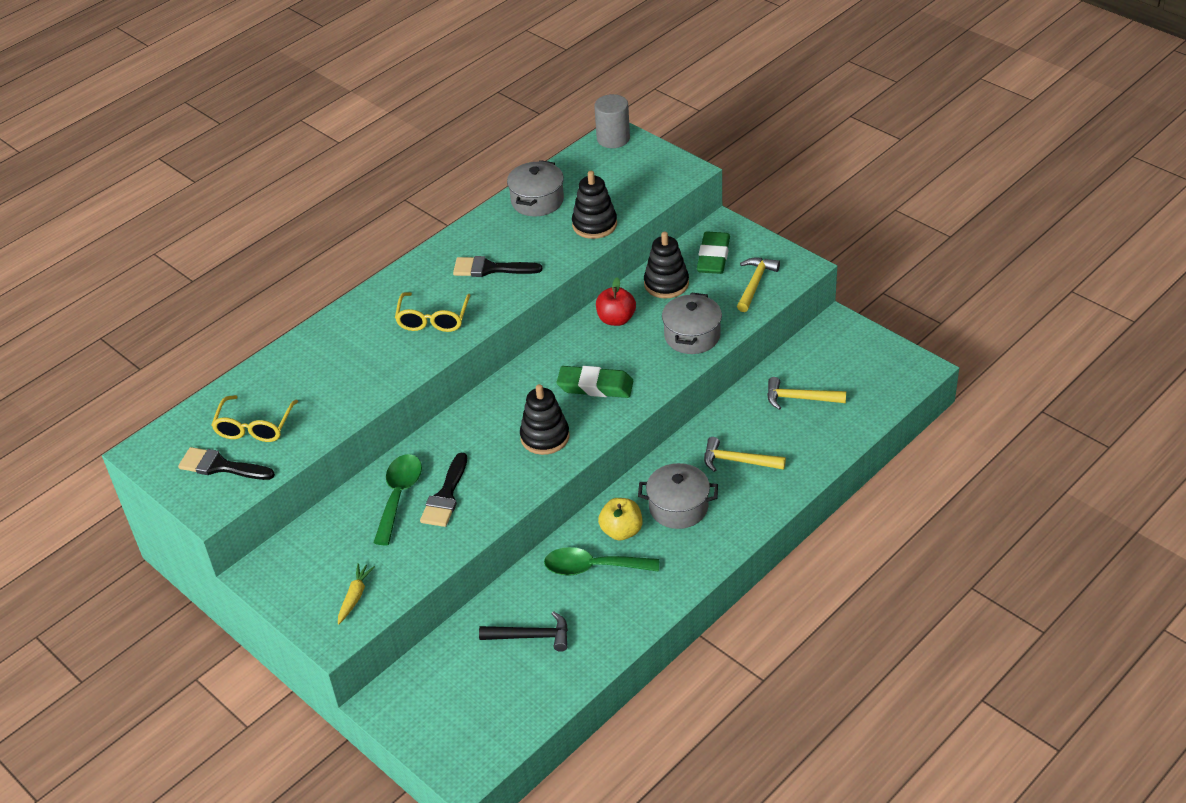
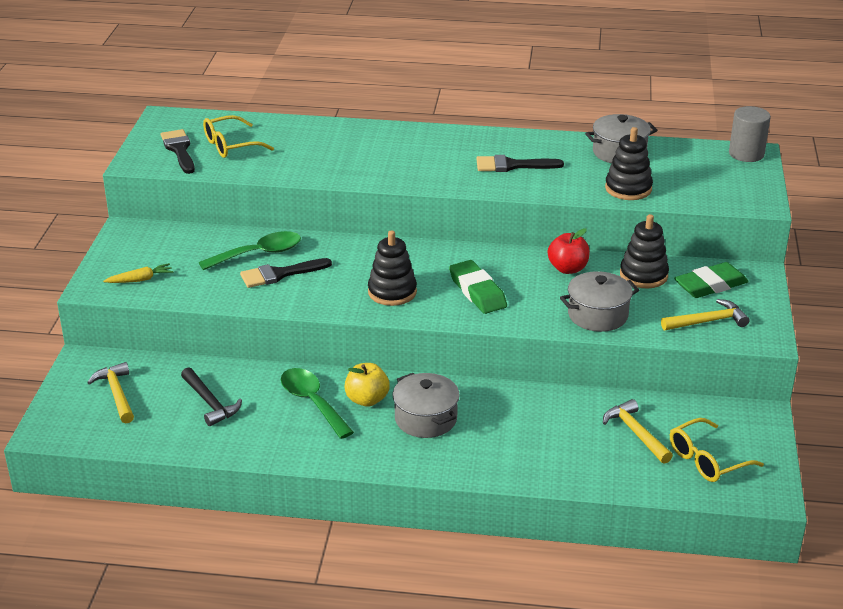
camera: 50 degrees right, 10 degrees down
(433, 320) = (424, 166): yellow glasses -> yellow glasses (706, 460)
(491, 269) = (512, 165): black brush -> black brush turned 60 degrees counterclockwise
(737, 461) = (516, 429): yellow hammer -> yellow hammer (116, 393)

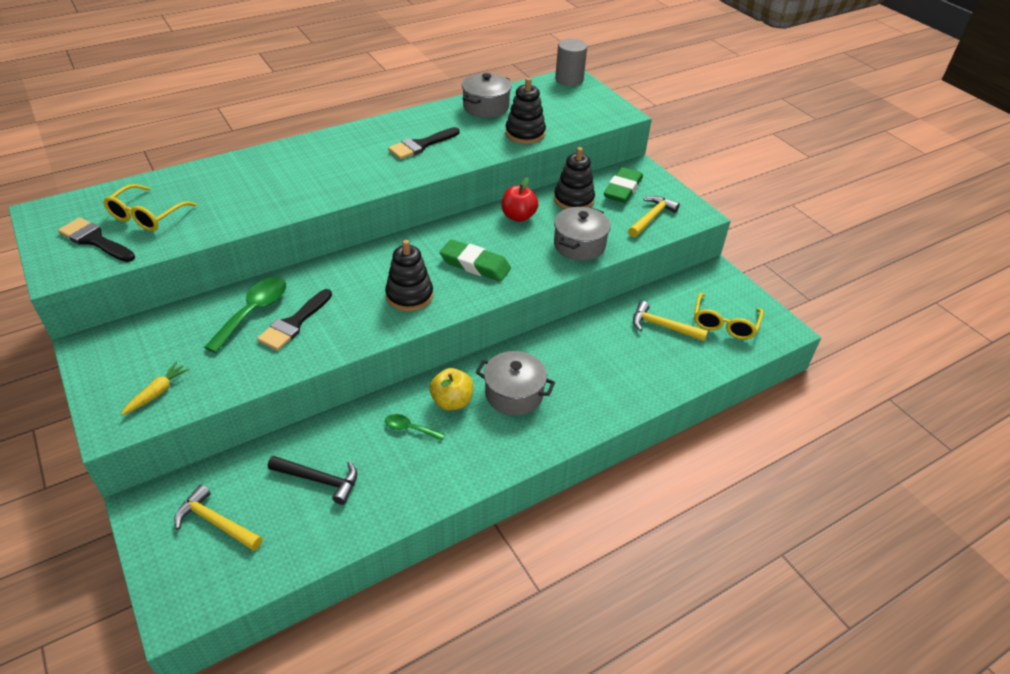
camera: 40 degrees left, 10 degrees up
(312, 402) = (409, 428): green spoon -> green spoon, size x0.54

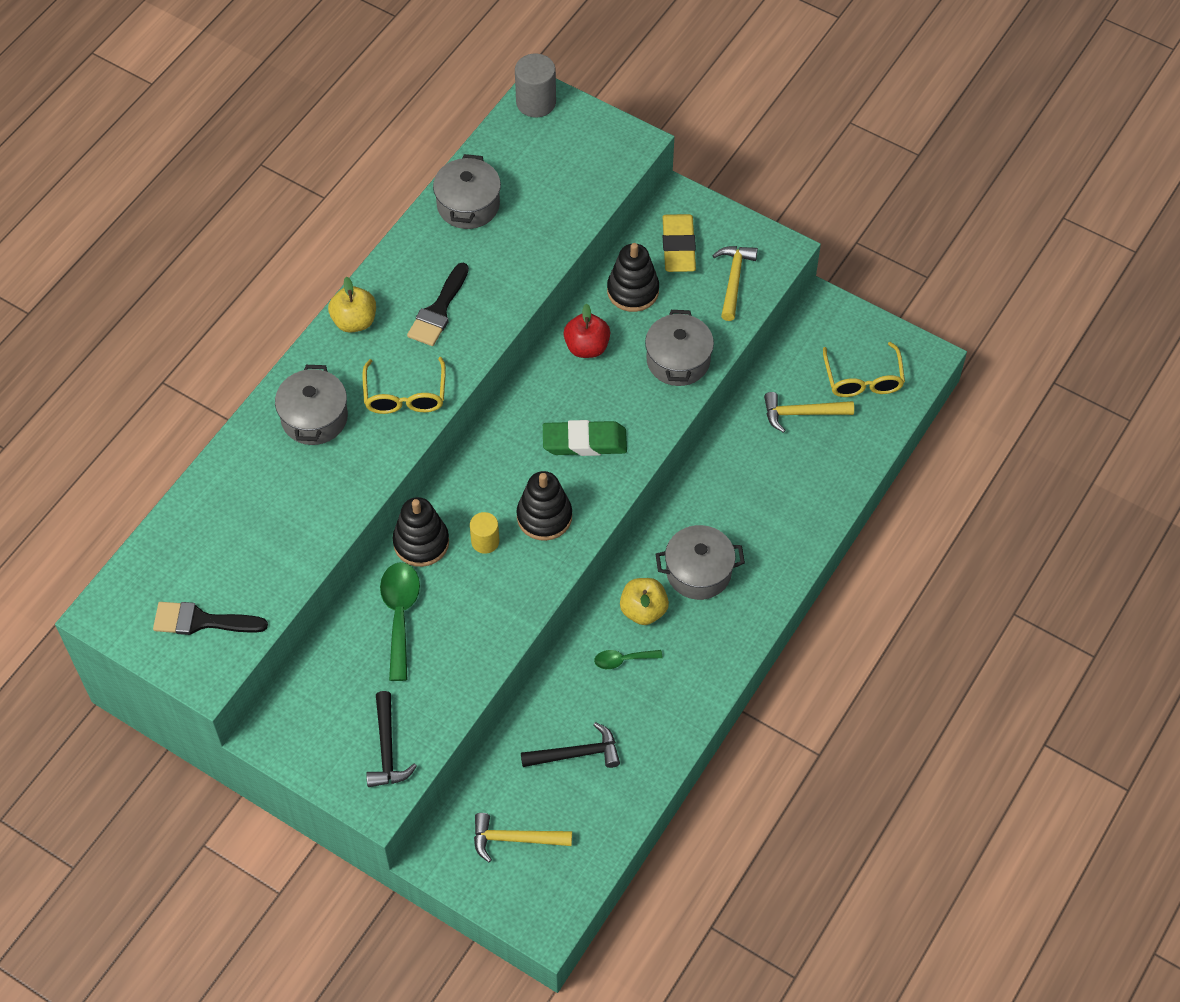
camera: 25 degrees left, 15 degrees up
(146, 216) = (224, 564): yellow glasses -> yellow glasses (405, 396)
(157, 393) = (387, 749): yellow carrot -> black hammer
(288, 167) = (314, 418): none -> grey pot
(294, 323) = (453, 608): black brush -> none
(354, 293) = (485, 541): none -> yellow cylinder
(362, 133) = (354, 321): none -> yellow apple
(525, 133) = (544, 233): black stacking toy -> black stacking toy (421, 542)
(622, 189) = (678, 247): green eraser -> yellow eraser

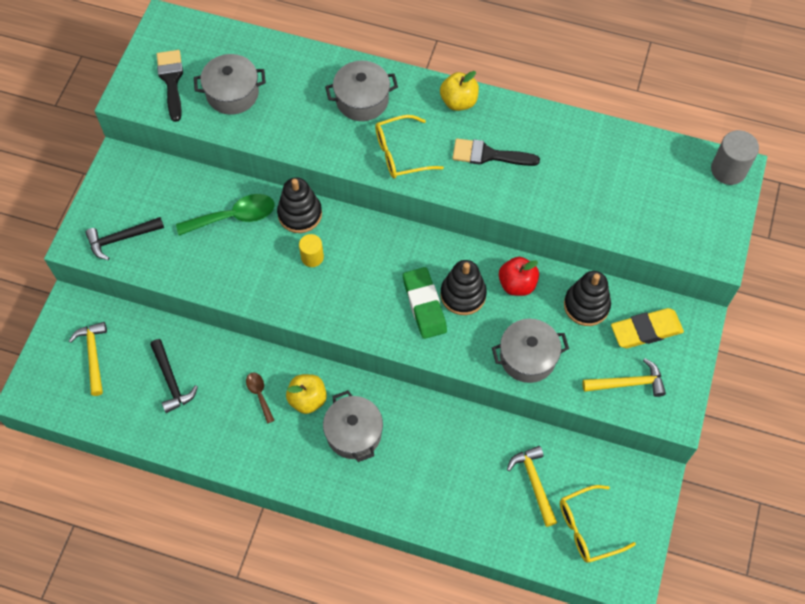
camera: 75 degrees right, 5 degrees up
(468, 205) = (600, 148): grey pot -> grey pot (232, 93)
(544, 517) = (346, 293): black stacking toy -> black stacking toy (463, 295)
(622, 660) = (259, 394): green spoon -> brown spoon

